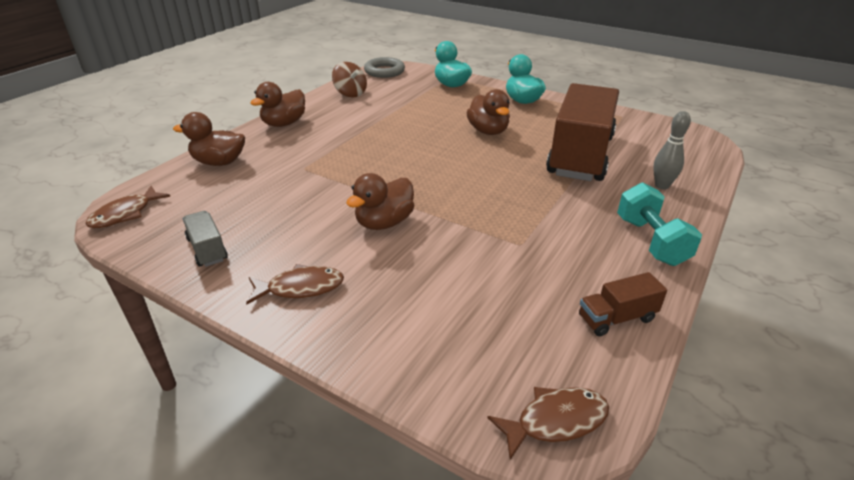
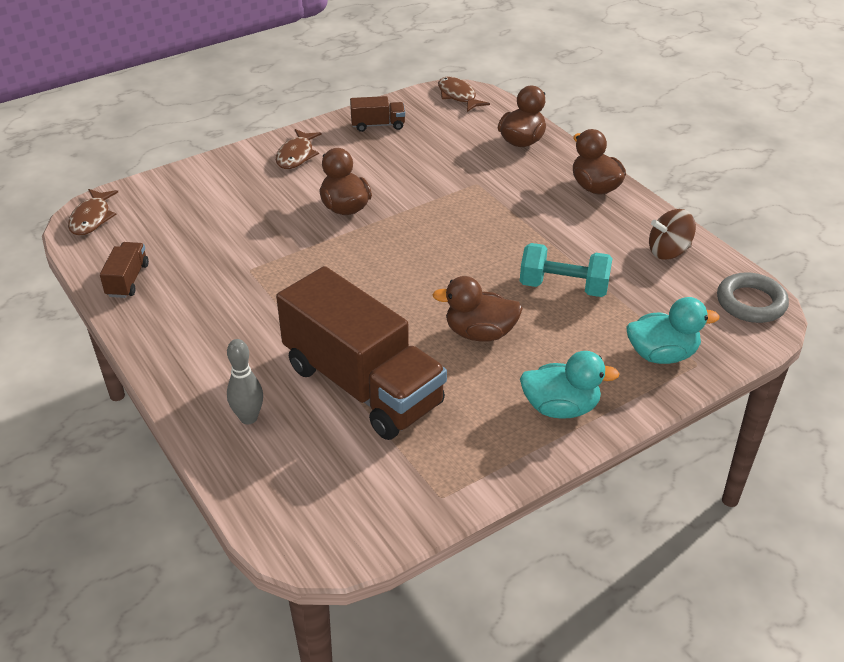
camera: 115 degrees right, 5 degrees up
(207, 249) = (378, 125): grey truck -> brown truck
(651, 241) = (179, 350): turquoise dumbbell -> turquoise dumbbell (563, 287)

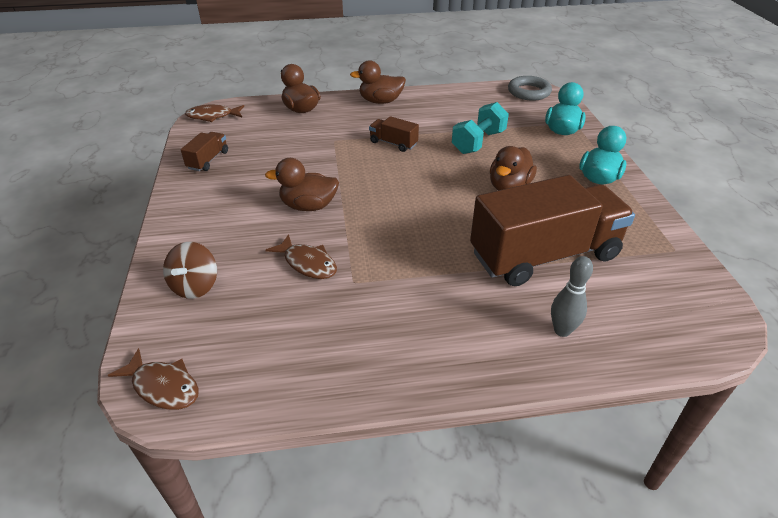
camera: 65 degrees left, 0 degrees up
(127, 280) = (307, 376): brown truck -> brown truck (393, 143)
(296, 155) = (204, 212): brown fish -> brown fish (307, 263)
(668, 251) = (466, 99): brown spinning top -> brown spinning top (195, 286)

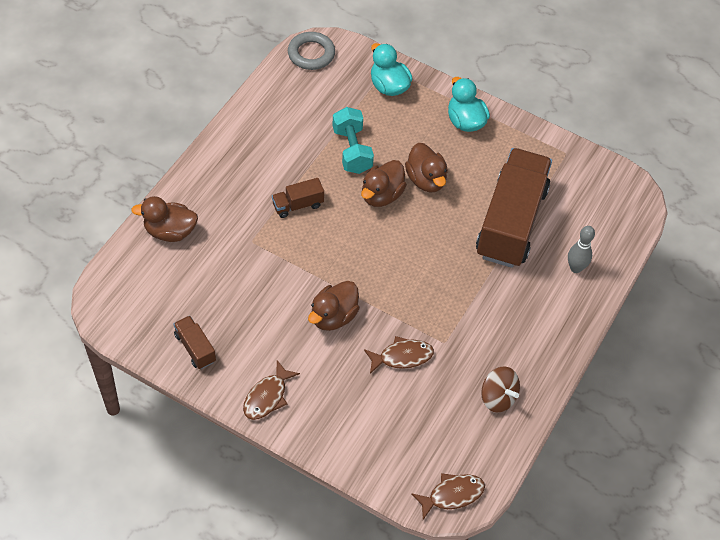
camera: 55 degrees left, 15 degrees up
(195, 286) = (368, 435): brown spinning top -> brown spinning top (498, 397)
(212, 116) = (111, 305): brown fish -> brown fish (267, 396)
(380, 101) = (217, 165): brown duck -> brown duck (381, 195)

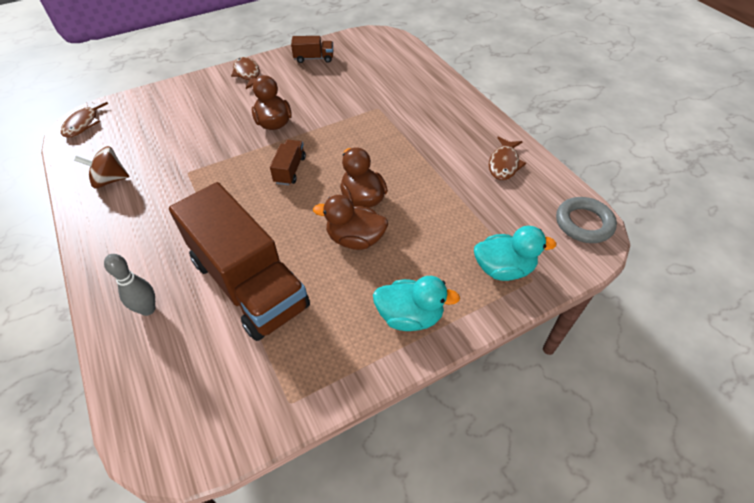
camera: 125 degrees right, 5 degrees down
(170, 231) = (419, 75): brown duck -> none
(298, 205) = (393, 143): brown truck -> brown truck (290, 170)
(352, 150) = (430, 201): turquoise dumbbell -> none
(402, 357) = (203, 144): brown fish -> brown fish (504, 164)

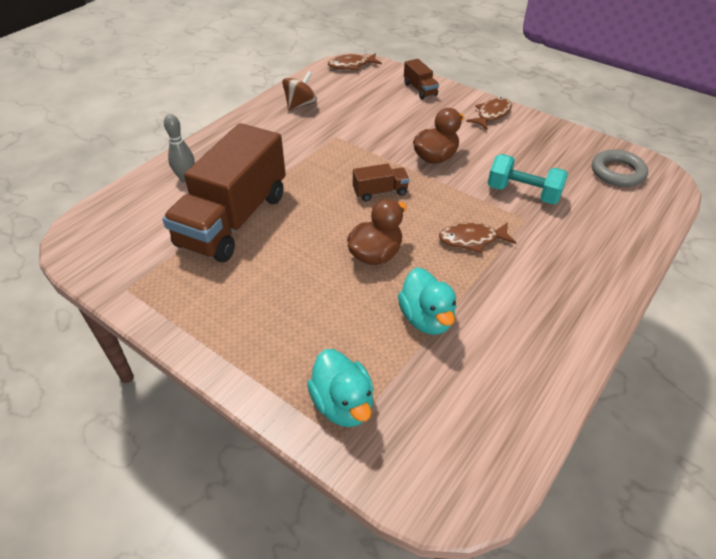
camera: 65 degrees right, 5 degrees down
(110, 180) = (300, 105): brown spinning top -> brown spinning top turned 75 degrees clockwise
(314, 58) = (562, 144): brown truck -> brown truck (420, 89)
(351, 97) = (523, 193): none -> turquoise dumbbell
(355, 239) = (318, 268): brown duck -> none
(410, 316) = (242, 339): turquoise duck -> turquoise duck (426, 318)
(504, 164) = (521, 362): brown fish -> brown fish (472, 239)
(584, 223) = (470, 479): grey ring -> grey ring (617, 172)

